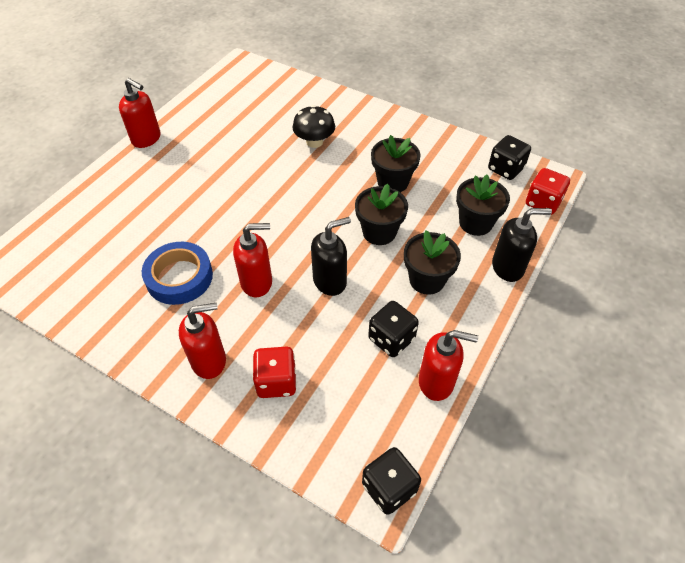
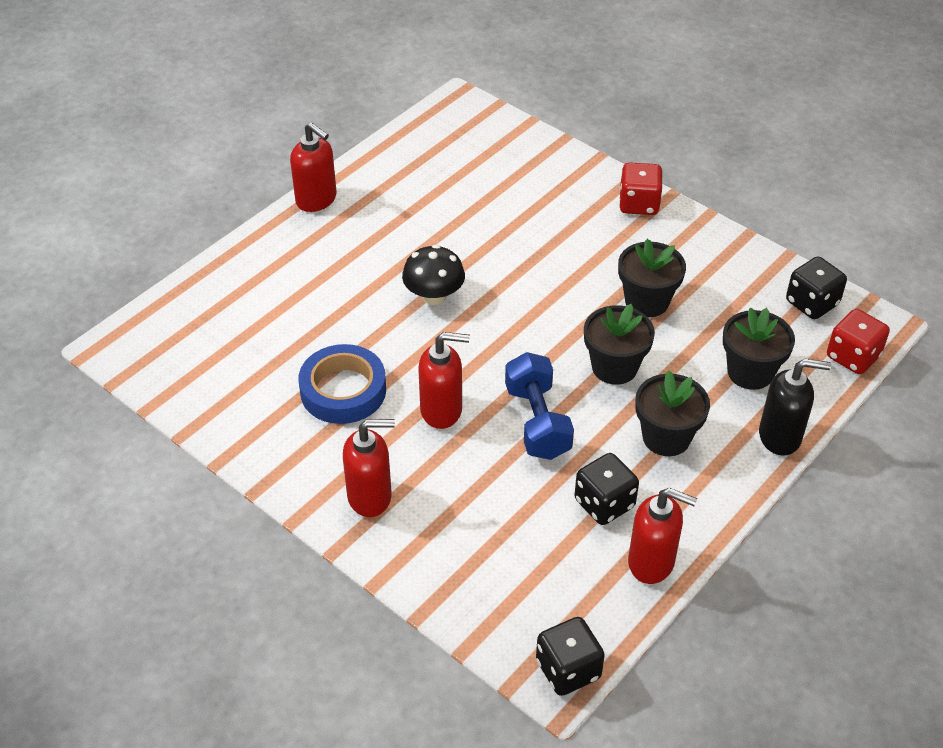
camera: 10 degrees right, 5 degrees down
(276, 381) = (450, 532): red dice -> red dice (638, 204)
(314, 142) = (547, 231): black mushroom -> black mushroom (434, 296)
(330, 281) = (537, 422): black soap dispenser -> blue dumbbell

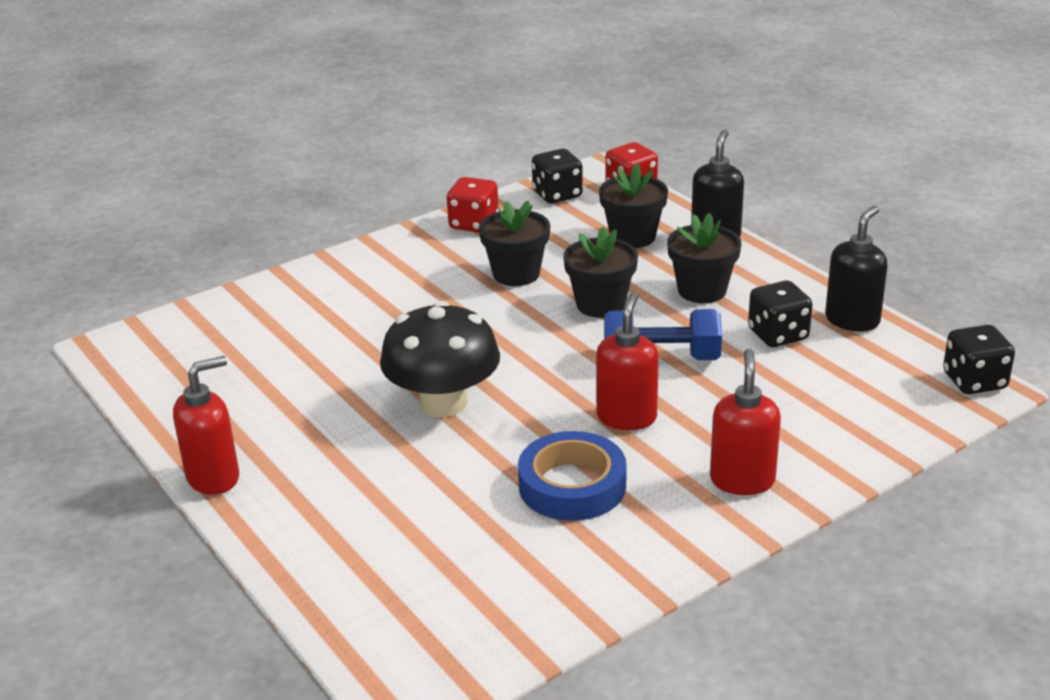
camera: 75 degrees left, 15 degrees down
(434, 296) = (443, 403): black mushroom -> black mushroom, size x1.55
(638, 204) = (370, 258): red dice -> red dice (474, 224)
(652, 562) = (852, 320): red soap dispenser -> black soap dispenser

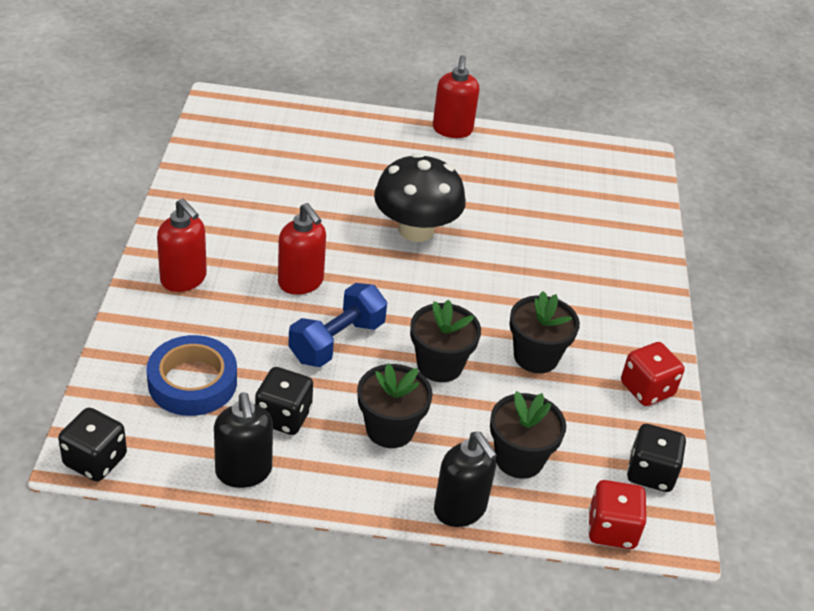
camera: 125 degrees right, 10 degrees up
(572, 485) = (275, 223): blue tape -> blue tape (192, 382)

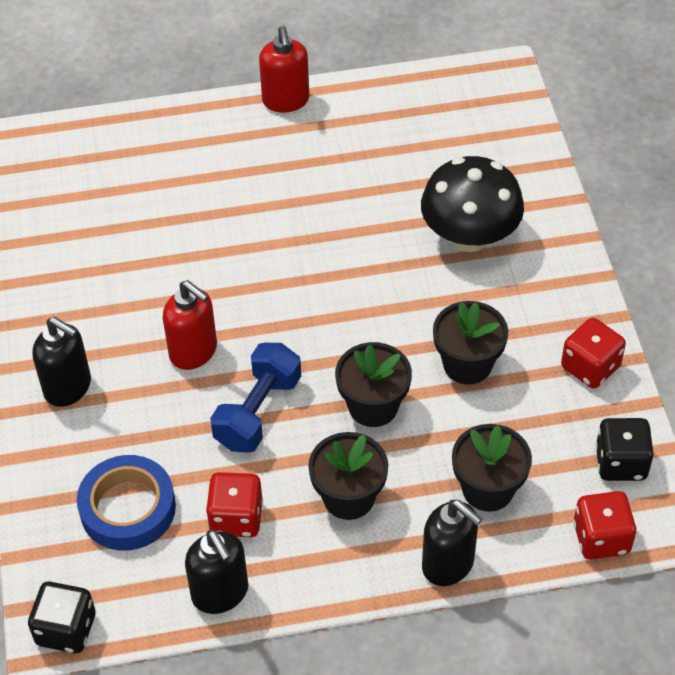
camera: 10 degrees left, 10 degrees up
(184, 279) = (68, 387): red soap dispenser -> black soap dispenser
(283, 416) = (236, 518): black dice -> red dice
(416, 230) = (291, 246): black mushroom -> black mushroom (469, 236)

